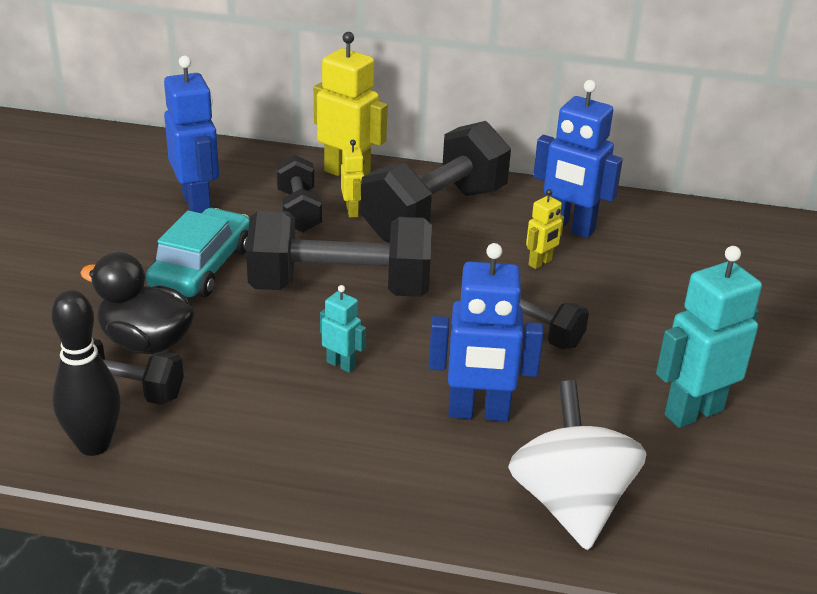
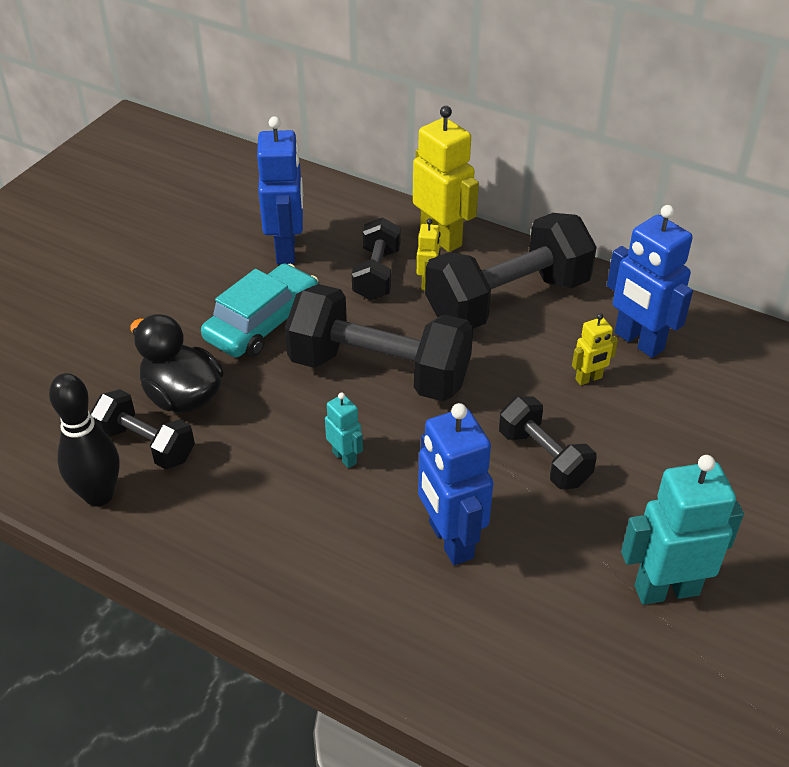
camera: 20 degrees right, 10 degrees up
(478, 413) = (450, 540): blue robot -> blue robot turned 45 degrees clockwise
(570, 503) = (494, 662): white spinning top -> none

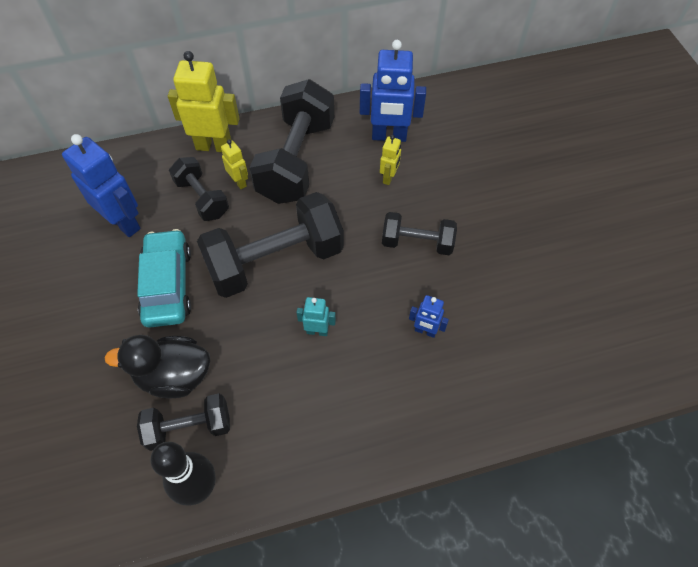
camera: 45 degrees left, 15 degrees up
(450, 540) = (425, 331): blue robot -> blue robot, size x0.51
(666, 589) = (544, 268): turquoise robot -> none

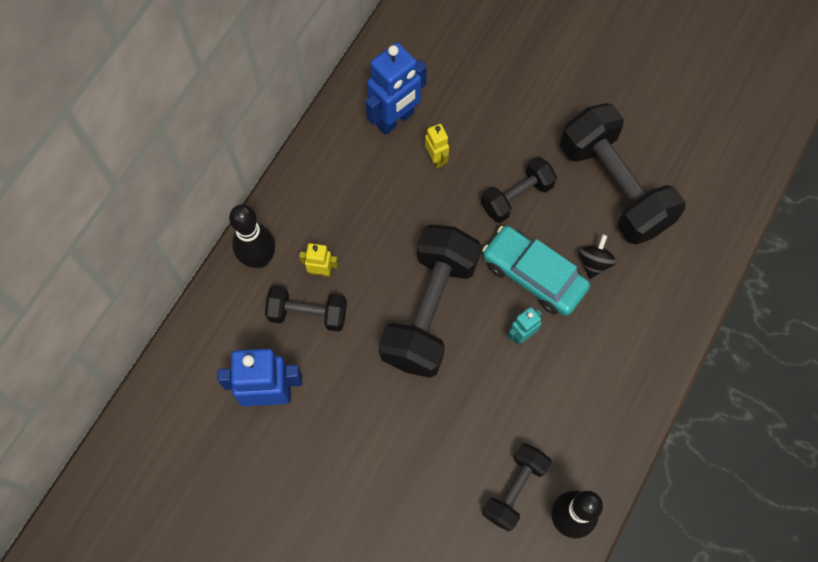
camera: 45 degrees left, 10 degrees up
(167, 285) = (370, 408): turquoise car -> turquoise car (533, 275)
(174, 376) = (460, 467): black duck -> none
(214, 146) = (259, 259): yellow robot -> black bowling pin
(296, 160) = (345, 209): black dumbbell -> black dumbbell (614, 187)
(425, 331) = (594, 262): blue robot -> black spinning top

